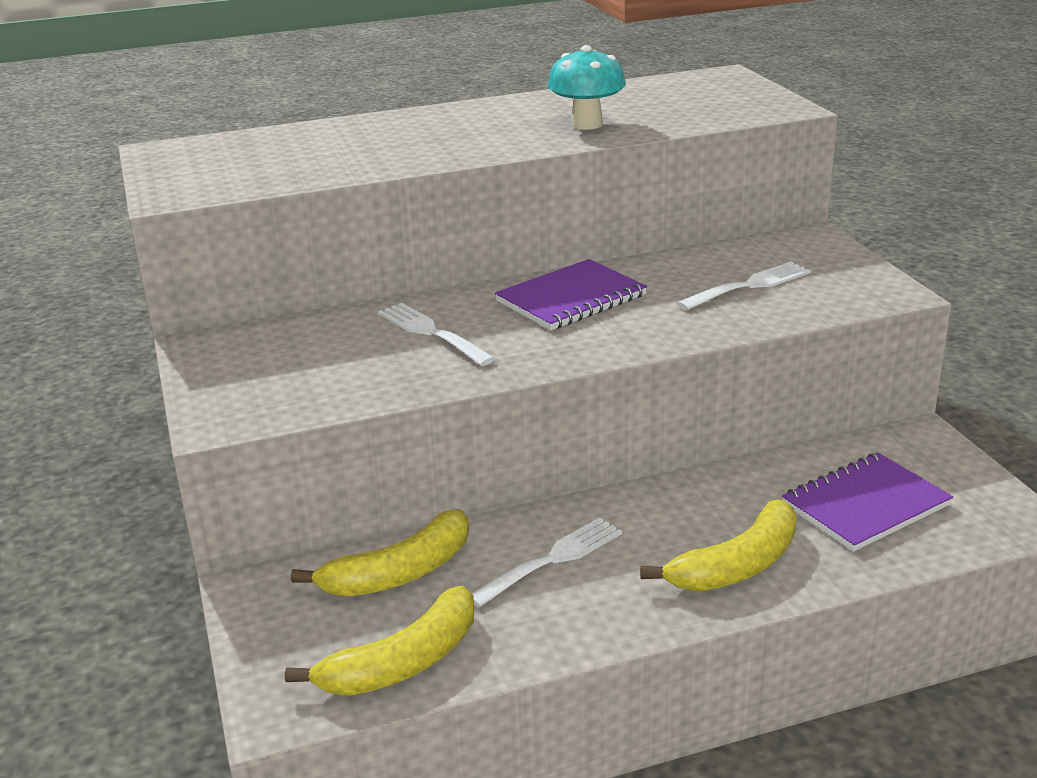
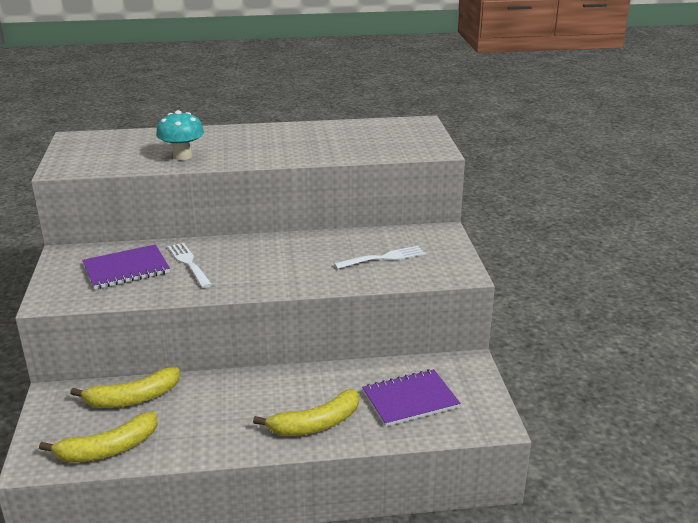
camera: 10 degrees right, 0 degrees up
(552, 560) = (217, 404): white fork -> none
(571, 298) = (278, 252): purple notebook -> purple notebook (126, 269)
(587, 124) = (314, 148): turquoise mushroom -> turquoise mushroom (182, 156)

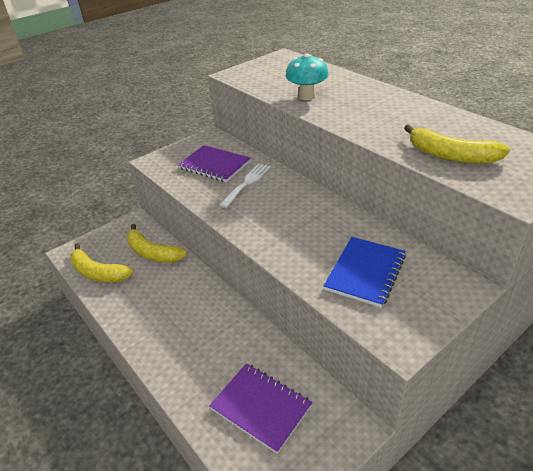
camera: 60 degrees right, 10 degrees up
(315, 424) = (185, 360): yellow banana -> yellow banana (451, 155)
(383, 258) = (365, 272): white fork -> blue notebook

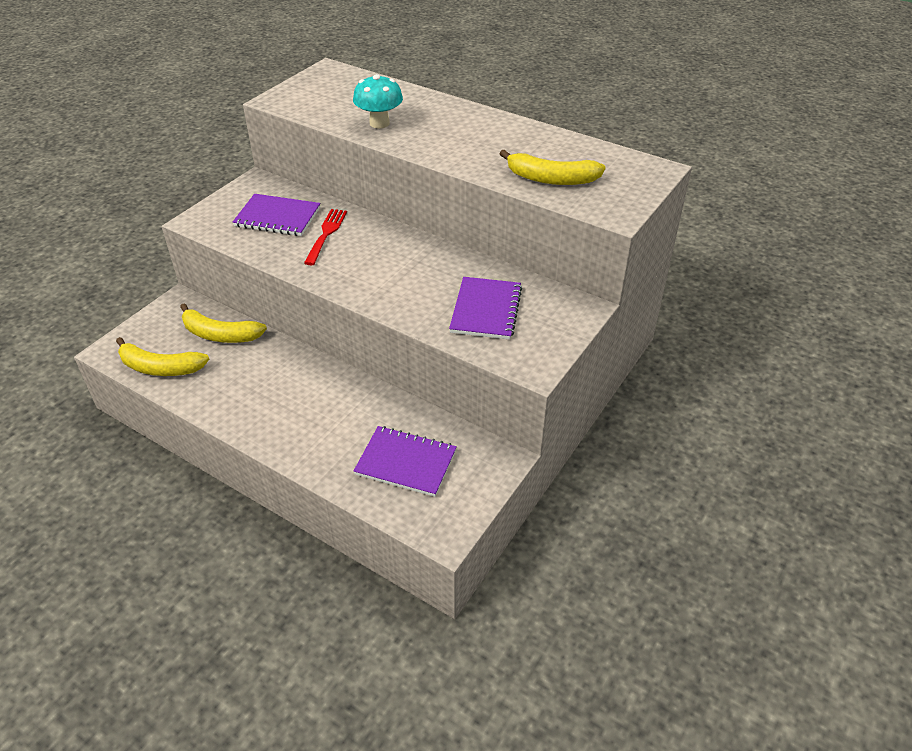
camera: 20 degrees left, 5 degrees up
(247, 183) = (326, 234): white fork -> red fork
(365, 272) = (486, 310): blue notebook -> purple notebook

